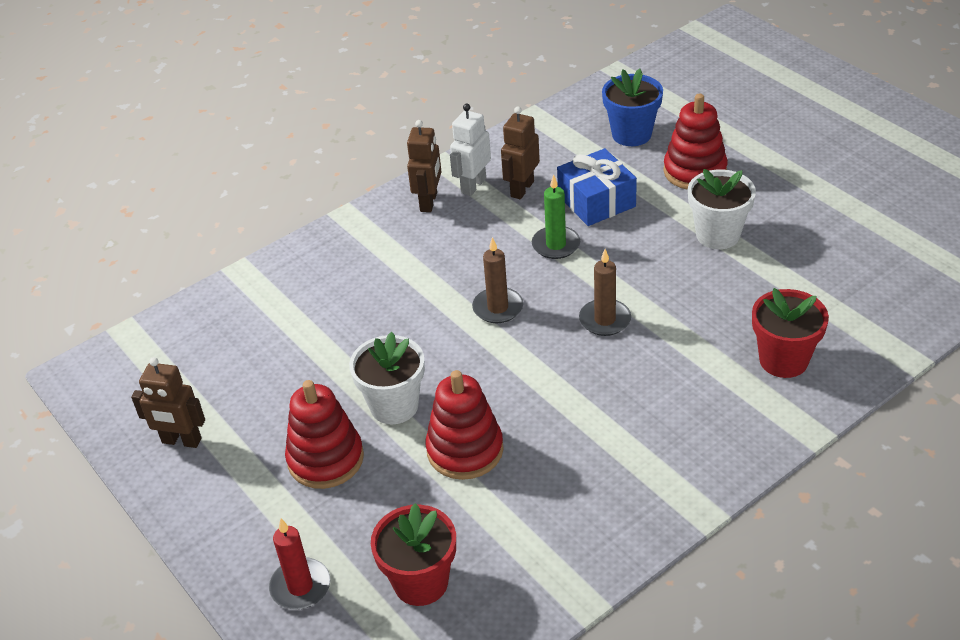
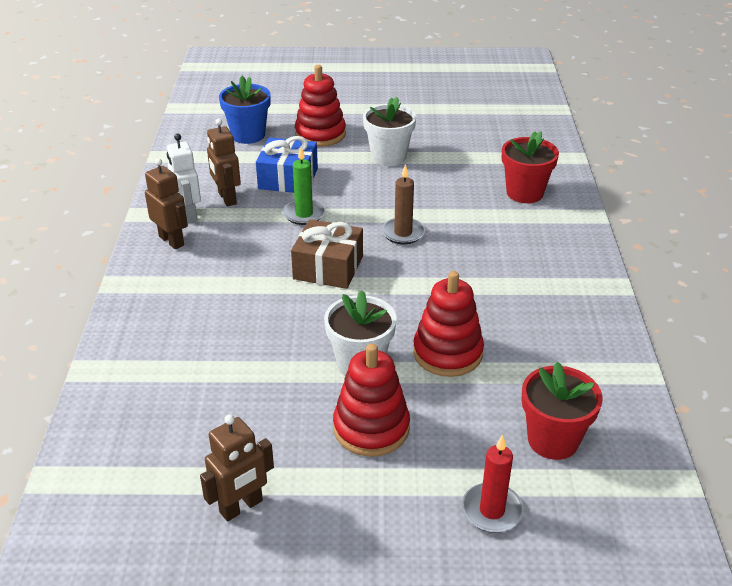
camera: 55 degrees left, 5 degrees down
(498, 308) = (328, 268): brown candle -> brown gift

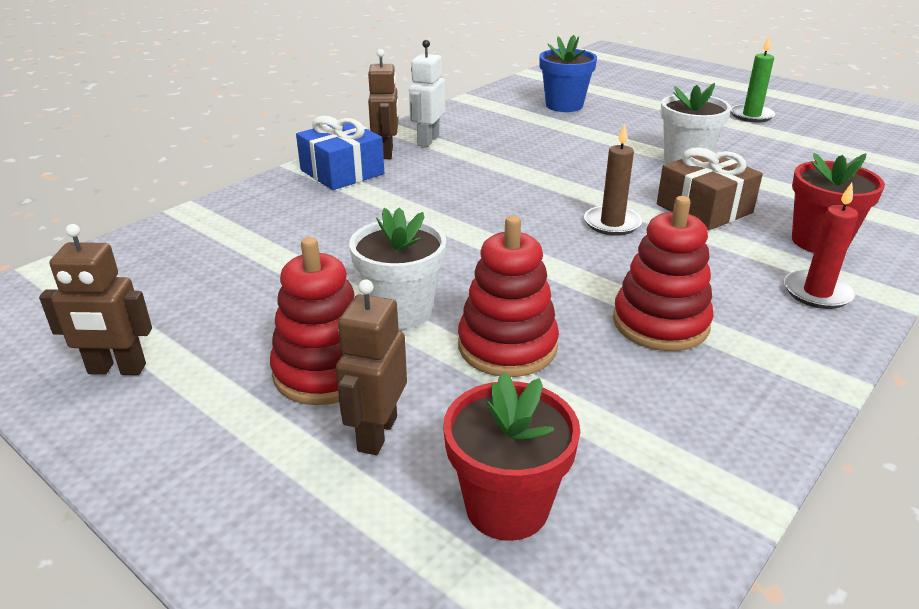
camera: 40 degrees right, 5 degrees down
(227, 198) = (477, 140): brown robot -> brown robot (377, 433)
(288, 179) = (555, 145): blue gift -> blue gift (342, 172)
(304, 214) = (530, 174): green candle -> green candle (751, 115)
(320, 134) = (636, 123): red stacking toy -> red stacking toy (660, 323)
(328, 268) = (491, 221): brown gift -> brown gift (704, 208)
(492, 510) = (321, 535): red candle -> red candle (817, 293)

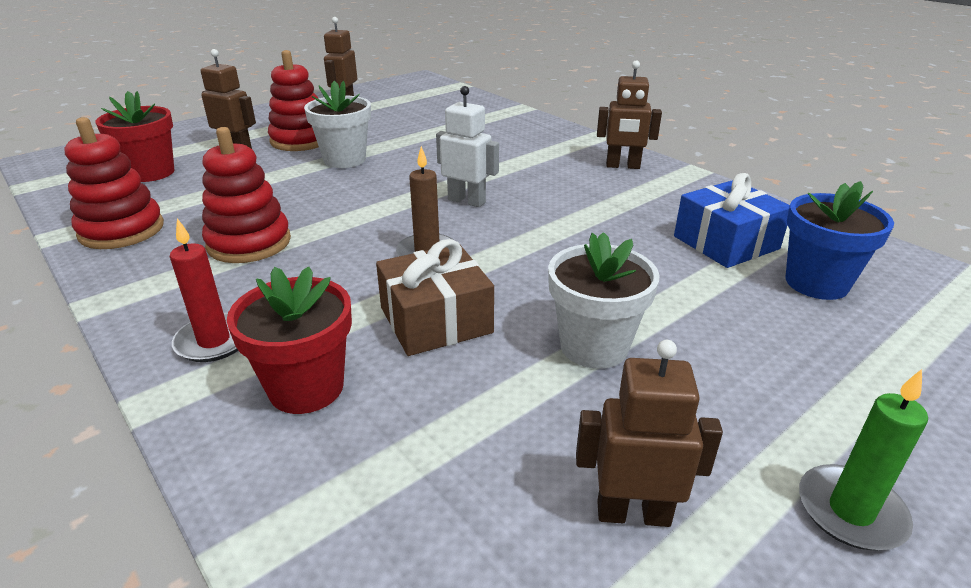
camera: 100 degrees right, 0 degrees up
(342, 172) = (578, 149): blue gift -> blue gift (725, 242)
(428, 140) = (657, 185): white robot -> white robot (467, 201)
(507, 346) = (276, 186): red stacking toy -> red stacking toy (122, 230)
(802, 151) = (633, 513): none -> brown robot

